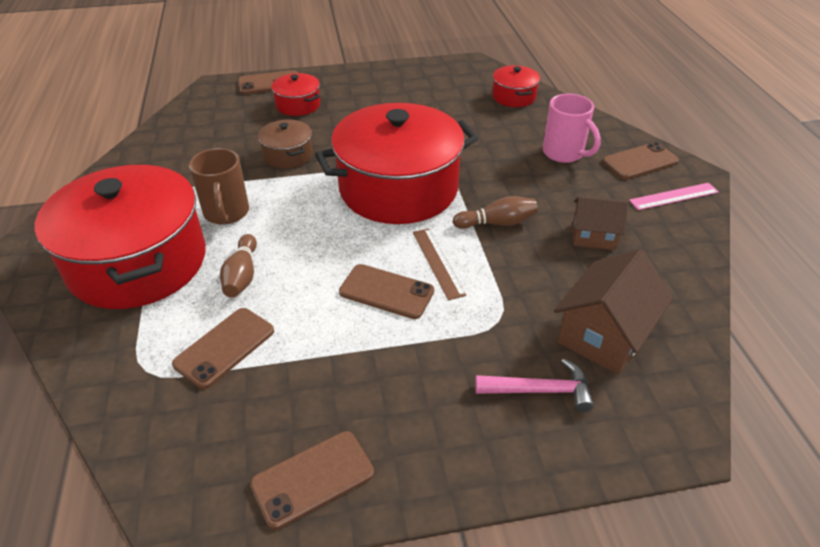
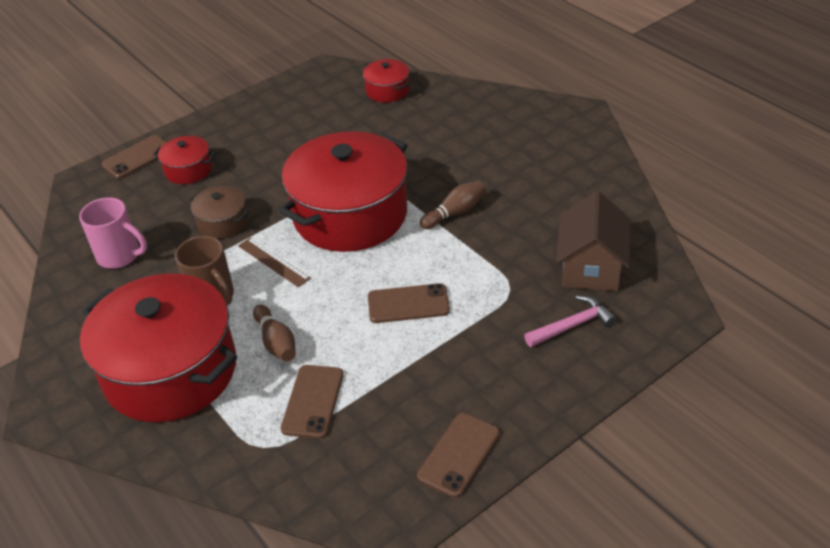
camera: 25 degrees left, 0 degrees up
(438, 262) = (431, 264): brown ruler -> brown ruler (273, 262)
(564, 153) = (467, 130): pink mug -> pink mug (120, 256)
(593, 236) = (536, 194): brown house -> none
(640, 161) = (532, 115): brown phone -> none
(674, 196) = (575, 137): pink ruler -> none

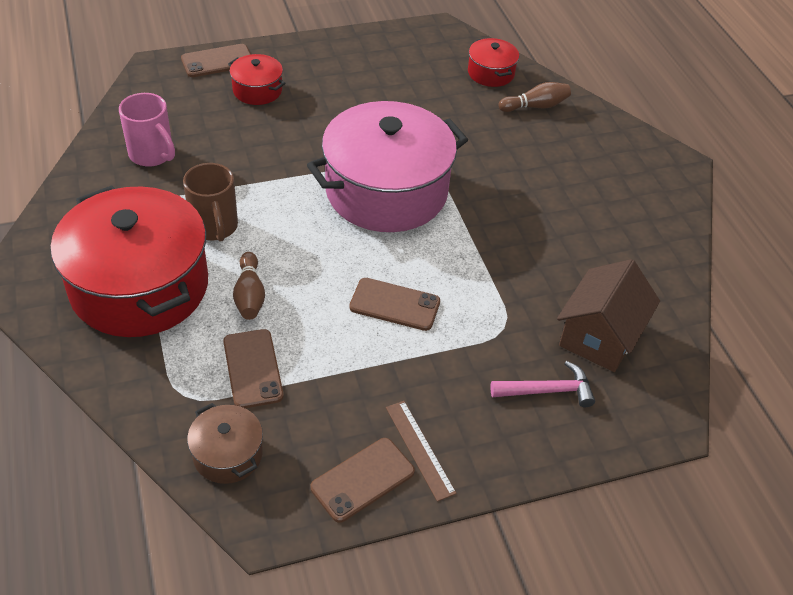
camera: 15 degrees right, 5 degrees up
(222, 222) = (262, 155): brown pot -> brown pot (228, 454)
(273, 262) = (288, 213): brown ruler -> brown ruler (419, 449)
(313, 401) = (252, 368): brown phone -> brown phone turned 45 degrees counterclockwise
(350, 215) = (386, 191): red pot -> pink pot
(455, 213) = (491, 226): brown bowling pin -> brown bowling pin (535, 106)

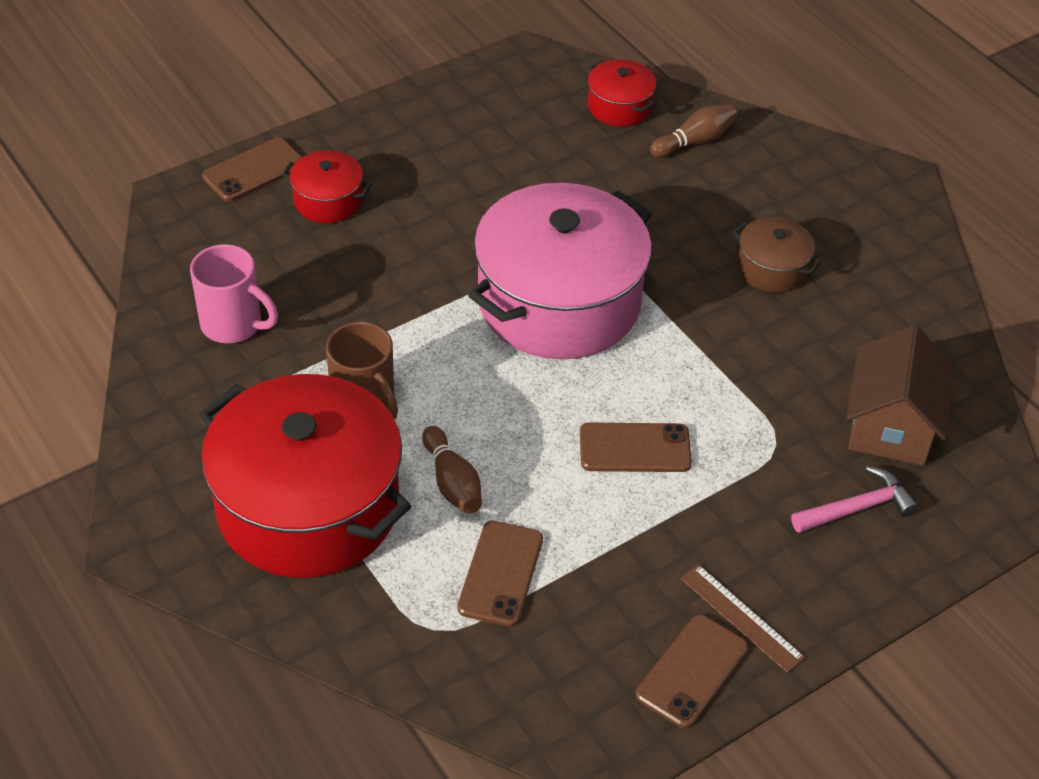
camera: 15 degrees left, 0 degrees up
(228, 454) = (521, 685): brown pot -> brown pot (772, 268)
(252, 368) = (500, 573): brown phone -> brown phone turned 45 degrees clockwise

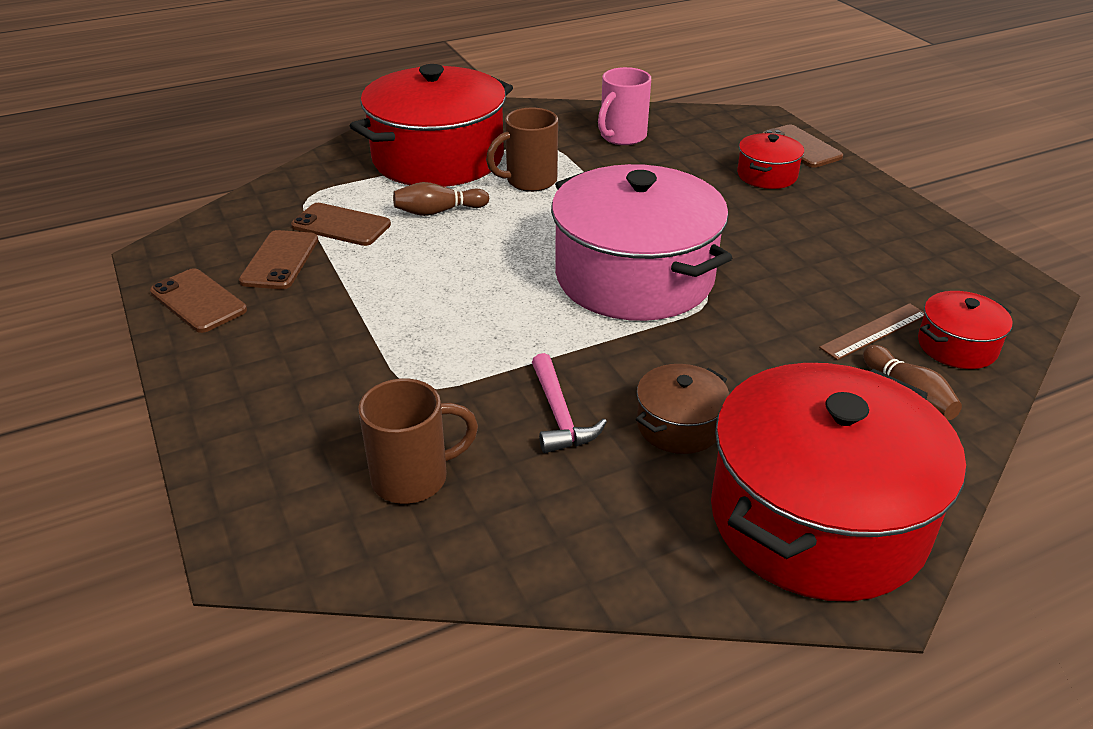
camera: 100 degrees right, 10 degrees down
(635, 448) = (442, 299): brown phone -> brown phone (280, 260)
(741, 617) = (231, 333): brown ruler -> brown ruler (874, 331)
(845, 199) = (817, 518): none -> red pot
(857, 508) = (313, 428): pink hammer -> pink hammer (559, 415)
(890, 425) = (413, 478): brown house -> brown mug

